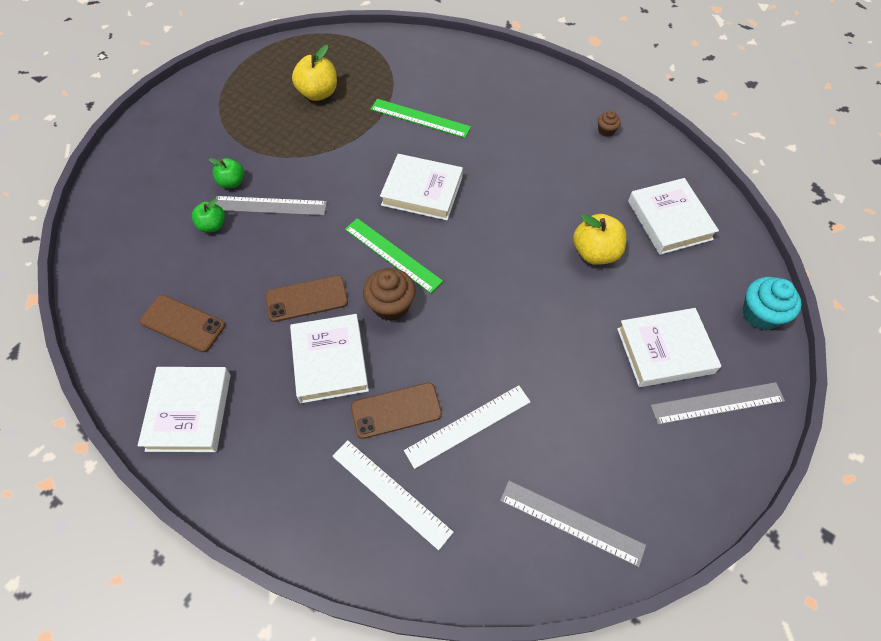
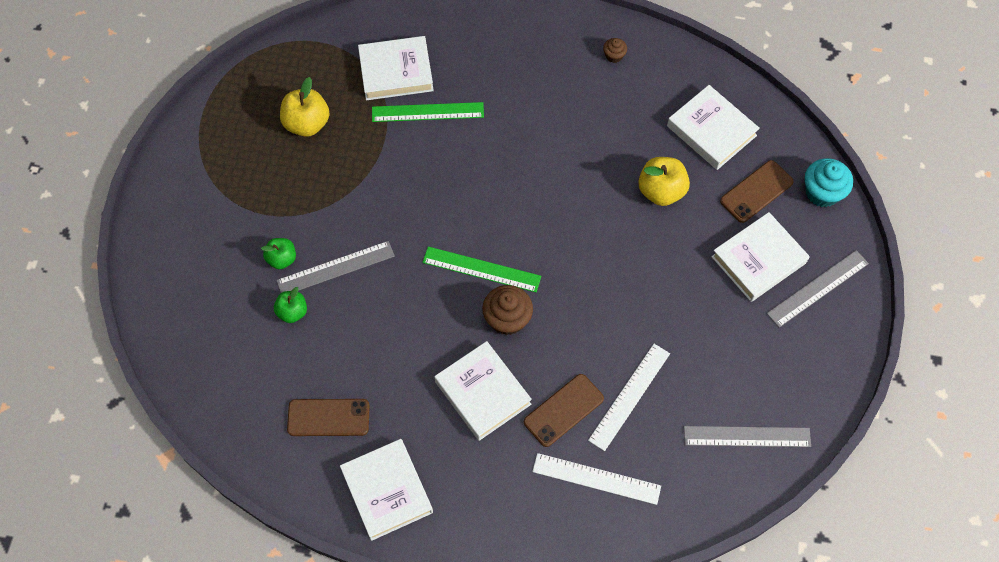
camera: 25 degrees left, 5 degrees up
(307, 299) = (428, 345): brown phone -> brown phone (756, 191)
(422, 191) = (473, 192): white book -> white book (396, 72)

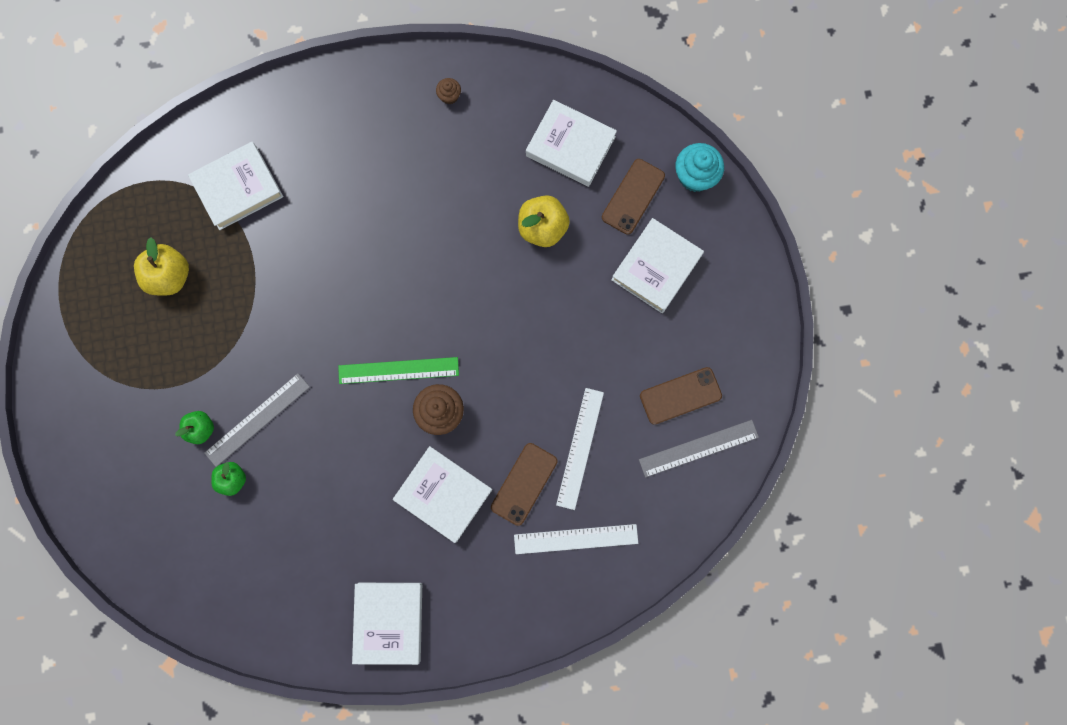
camera: 20 degrees left, 15 degrees up
(328, 417) = (307, 571): brown phone -> brown phone (680, 395)
(387, 491) = (388, 622): white book -> white book turned 45 degrees clockwise
(427, 112) = (286, 222): green ruler -> none
(817, 288) = (719, 277): grey ruler -> none

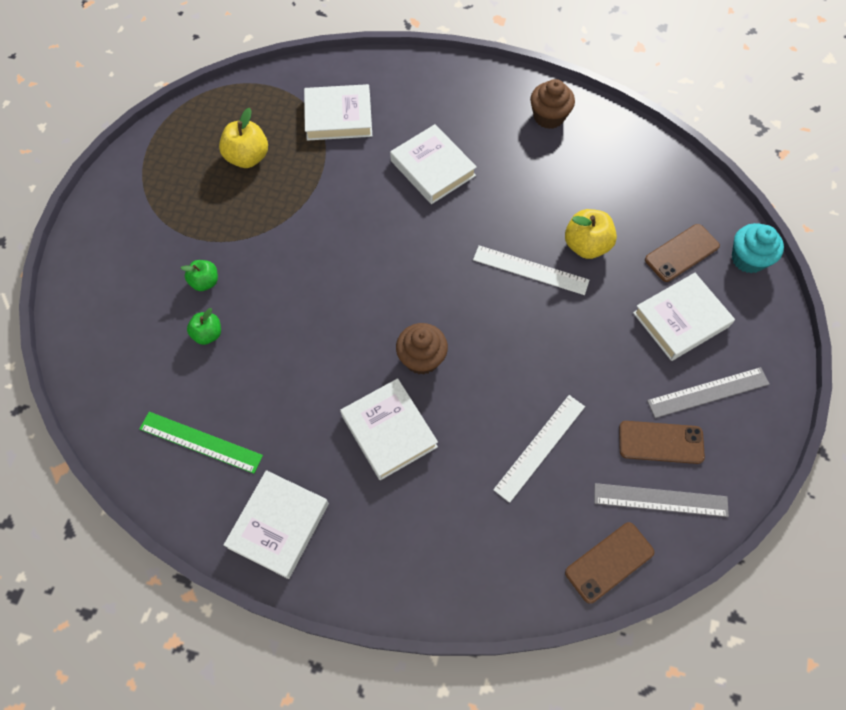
camera: 25 degrees right, 15 degrees down
(257, 419) = (256, 295): grey ruler -> grey ruler (708, 392)
(398, 370) = (401, 307): green ruler -> green ruler (200, 442)
(449, 96) = (549, 117): brown cupcake -> brown cupcake, size x1.89
(524, 484) = (470, 456): brown phone -> brown phone (609, 562)
(570, 146) = (639, 192): white book -> white book (433, 168)
(576, 539) = (498, 531): white ruler -> white ruler (530, 270)

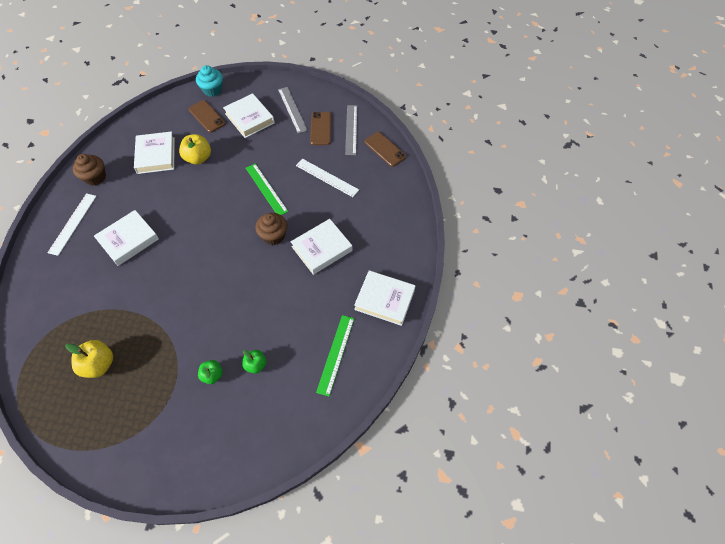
camera: 95 degrees left, 5 degrees down
(338, 117) = (70, 304): white book -> white book (156, 155)
(517, 347) = (266, 189): none -> green ruler
(530, 270) = (214, 184): white ruler -> white ruler (73, 223)

